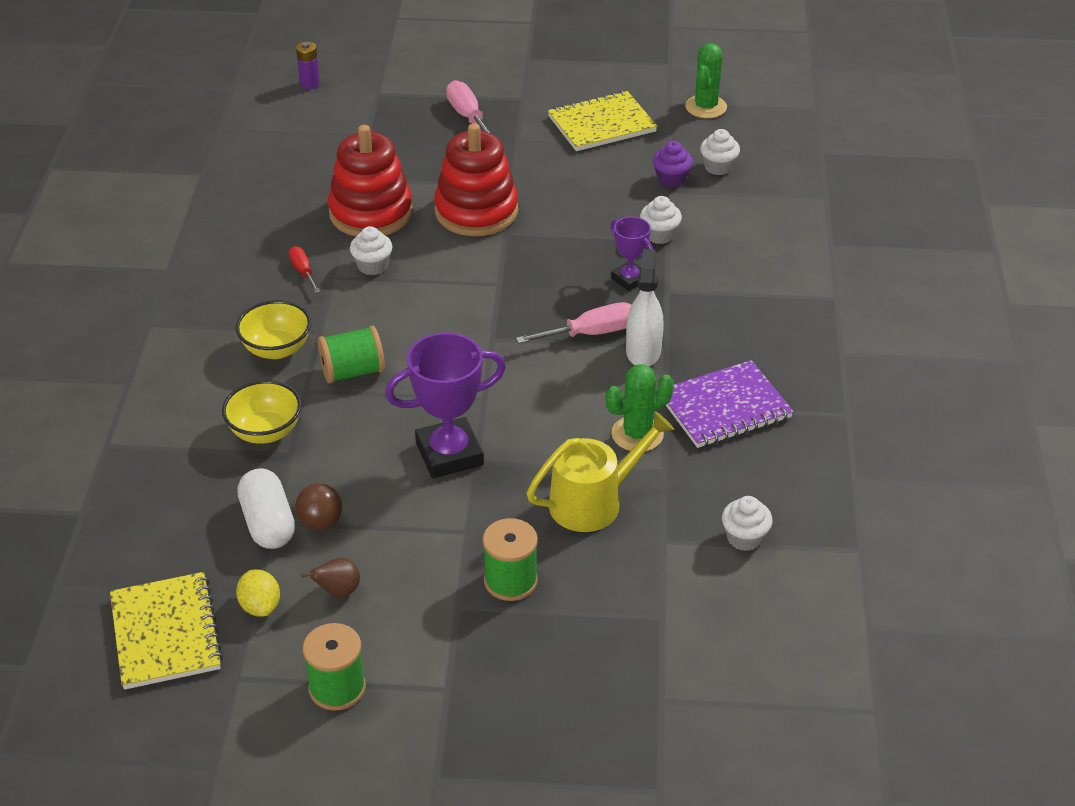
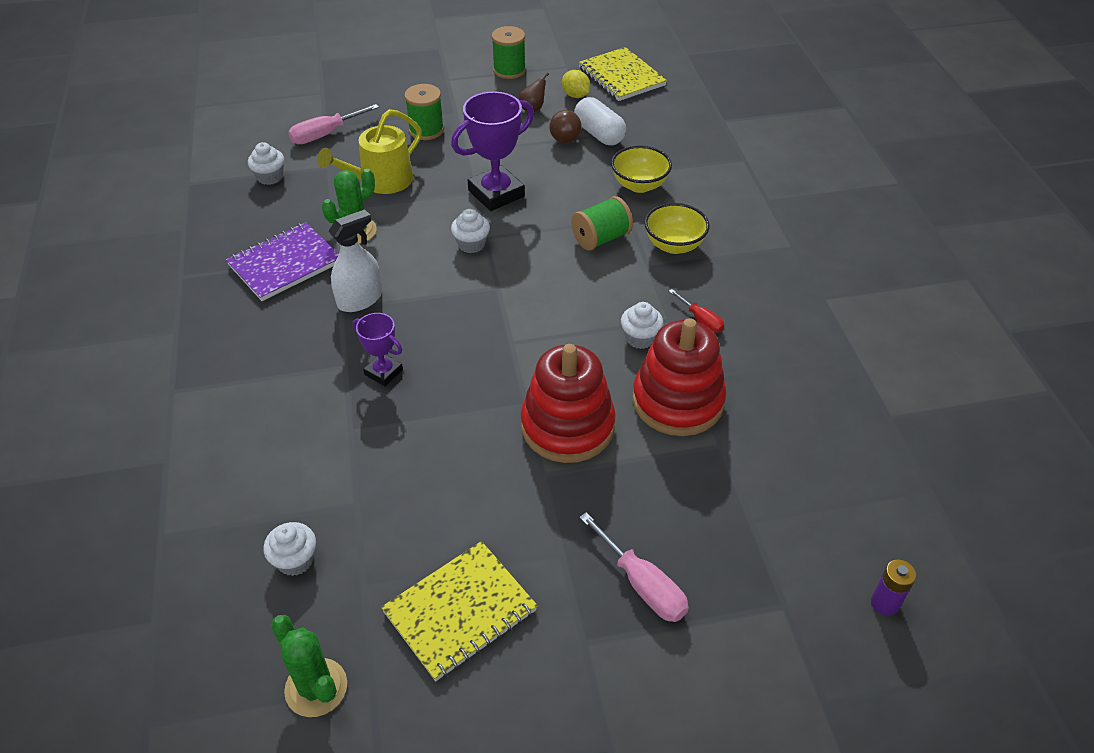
camera: 165 degrees right, 5 degrees up
(592, 333) = (409, 308): pink screwdriver -> pink screwdriver (325, 134)
(643, 351) = (360, 299): white spray bottle -> white spray bottle turned 120 degrees counterclockwise
(659, 235) = (359, 435): white cupcake -> white cupcake (471, 244)
(671, 179) = (354, 525): purple cupcake -> none
(706, 107) = (316, 687): green cactus -> green cactus turned 45 degrees counterclockwise

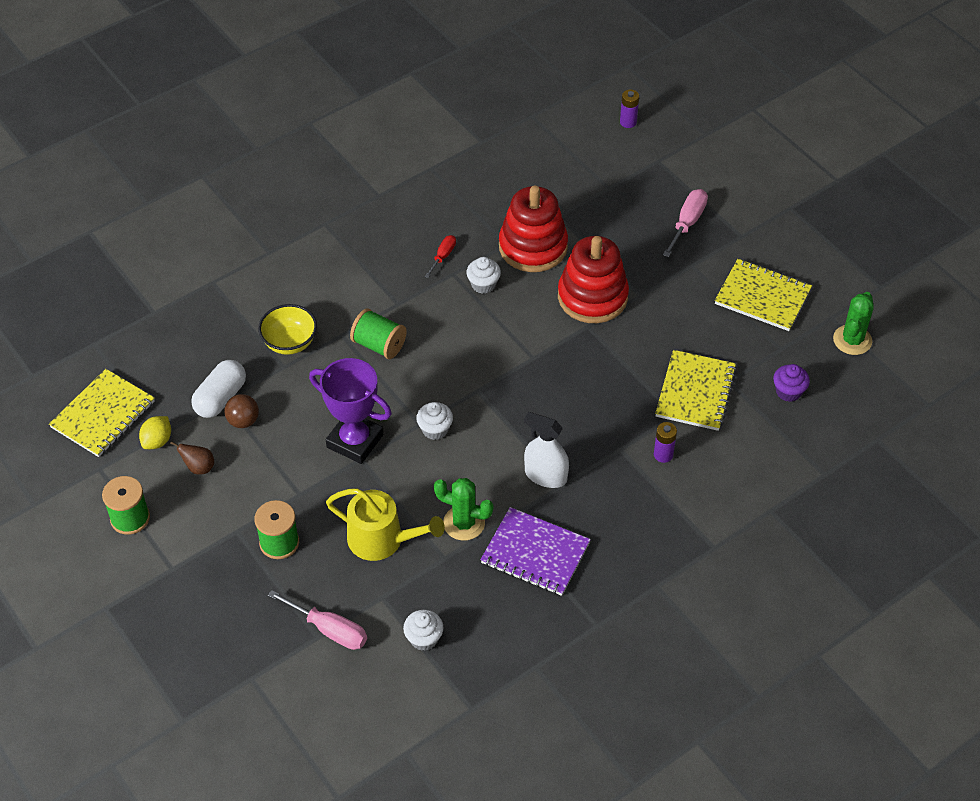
camera: 115 degrees left, 5 degrees up
(295, 560) = (788, 392): white cupcake -> purple cupcake
(309, 398) = (663, 454): none -> purple battery
(365, 464) = (695, 392): none -> yellow notebook
(383, 372) = (610, 421): purple trophy -> none
(674, 245) = (362, 296): yellow bowl -> none

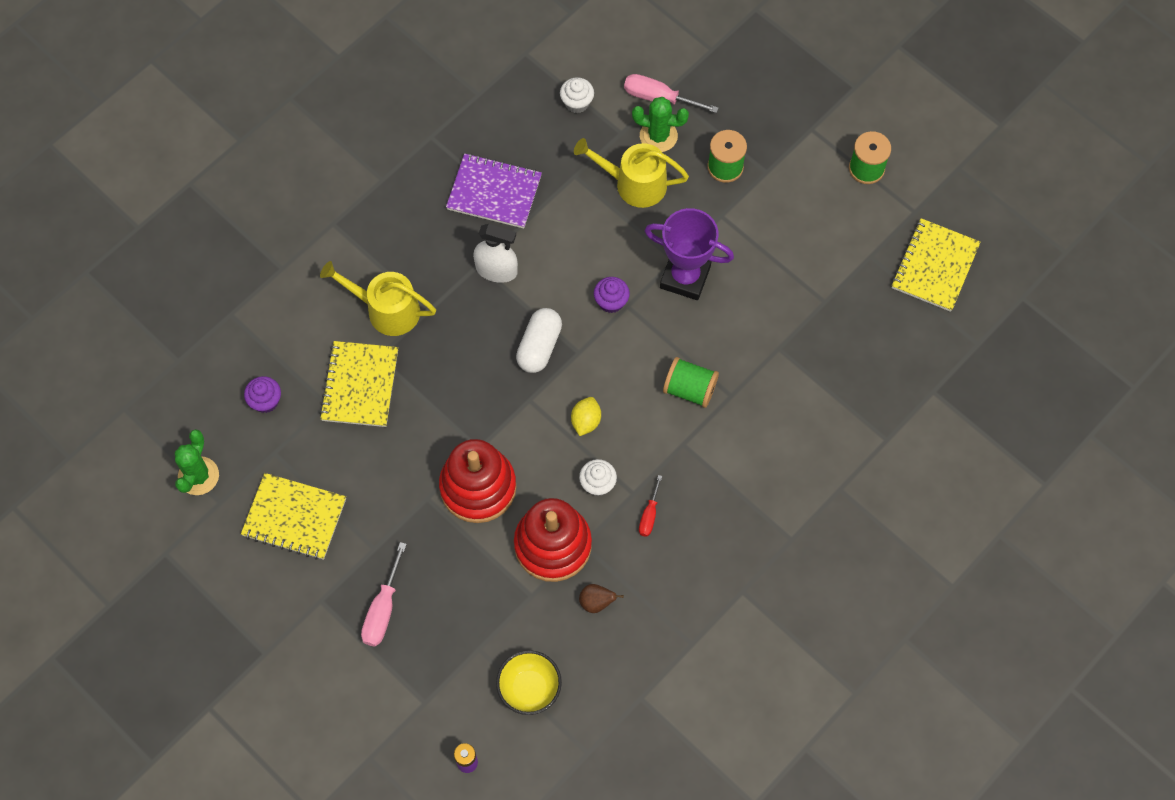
camera: 170 degrees right, 15 degrees up
(157, 441) = (872, 247): yellow lemon -> yellow lemon (586, 421)
(199, 467) = (823, 227): brown pear -> brown pear (596, 602)
(220, 398) = (828, 302): white capsule -> white capsule (539, 346)
(243, 421) = (798, 281): brown ball -> none
(290, 343) = (781, 377): yellow bowl -> yellow bowl (529, 688)
(435, 430) = (611, 302): white cupcake -> purple cupcake
(464, 523) = (564, 211): green cactus -> green cactus (658, 136)
(663, 454) = (387, 310): purple battery -> yellow watering can

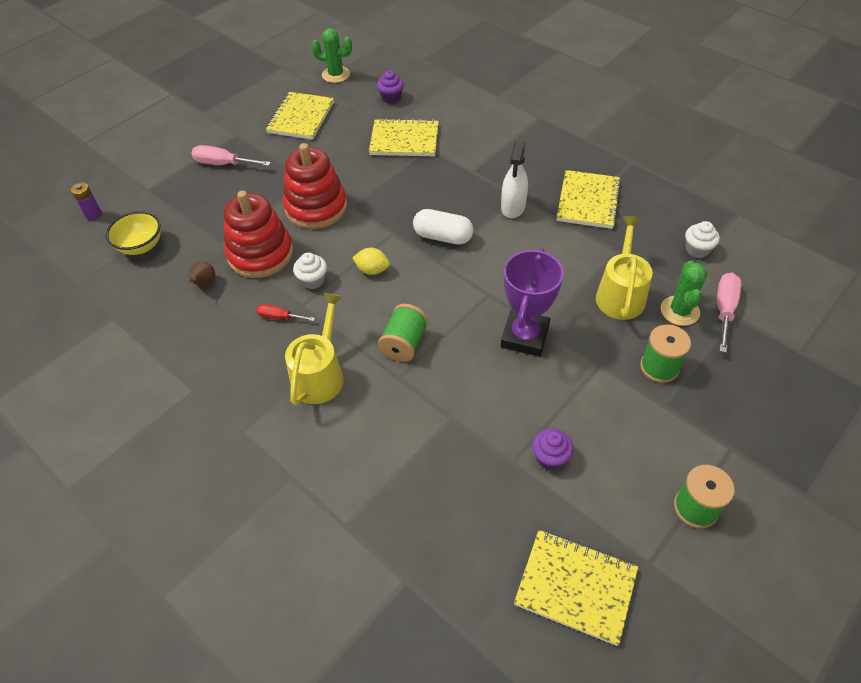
camera: 90 degrees right, 15 degrees down
(387, 310) = (469, 149): yellow watering can -> yellow watering can (320, 375)
(494, 192) = (588, 201): purple notebook -> yellow notebook
(611, 302) = (491, 282): purple cupcake -> purple cupcake (550, 457)

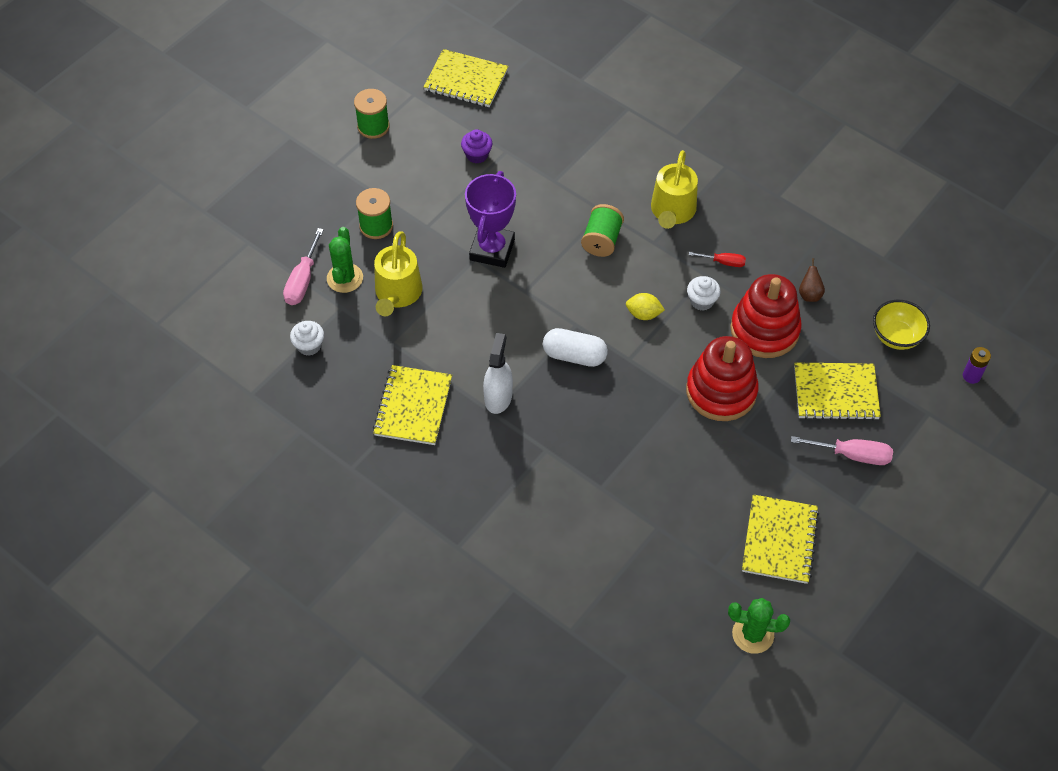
camera: 175 degrees right, 5 degrees up
(391, 98) = (663, 583): purple cupcake -> none
(404, 140) = (634, 500): yellow notebook -> yellow notebook (835, 393)

